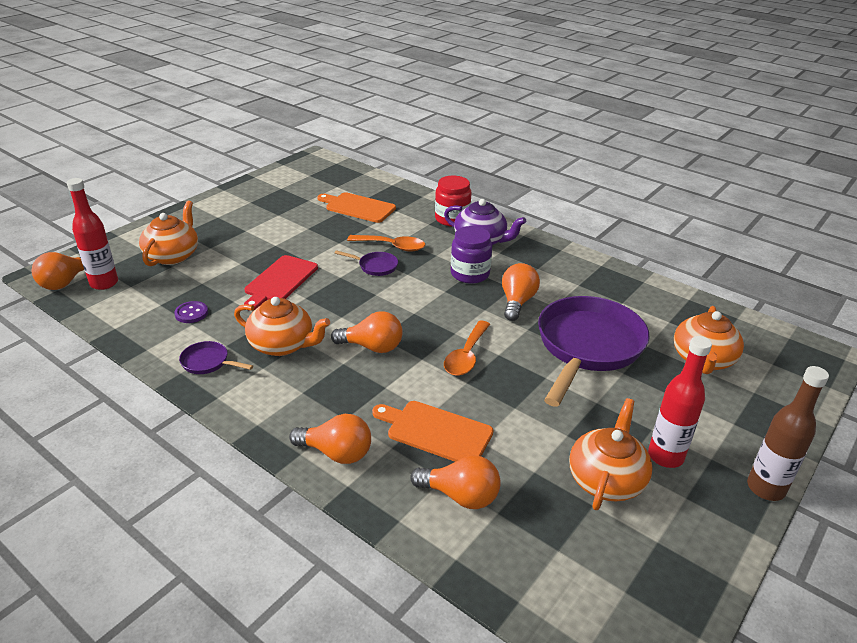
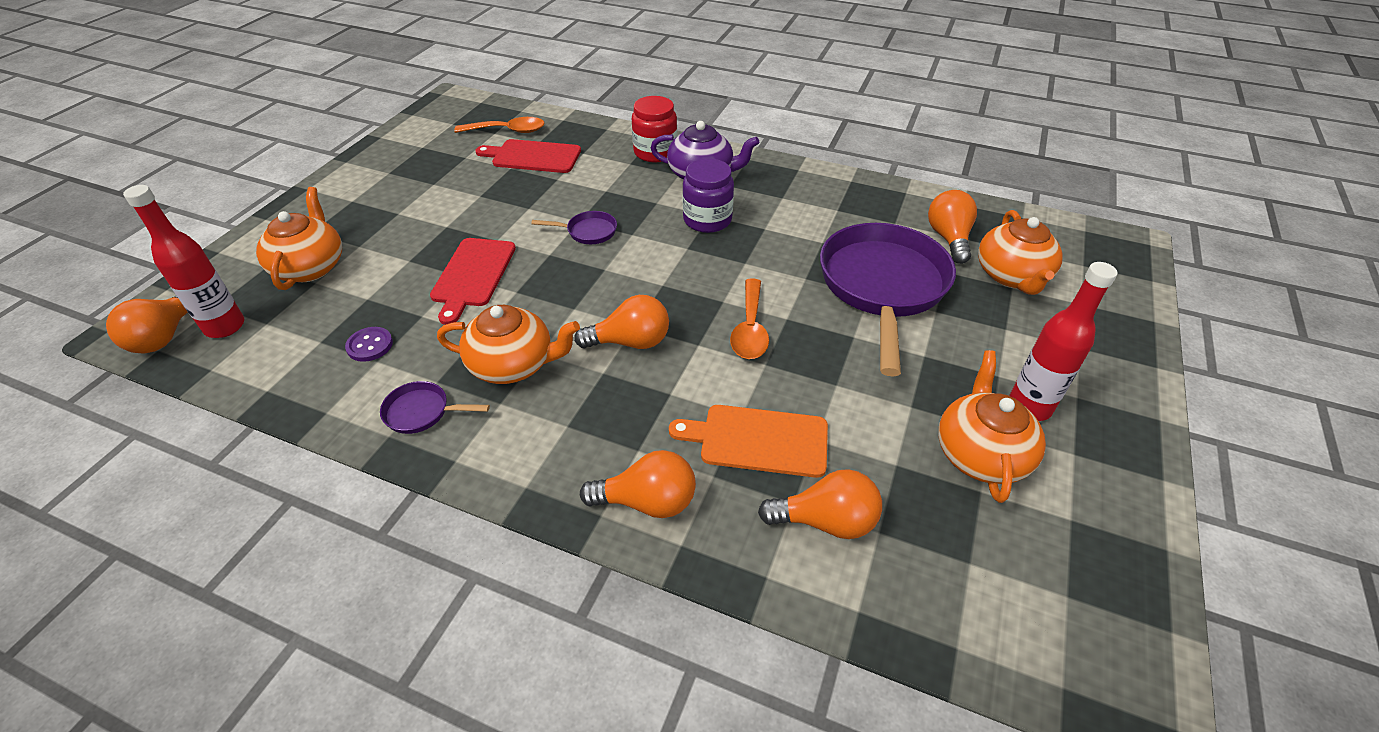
camera: 15 degrees left, 10 degrees up
(358, 207) = (533, 156): orange cutting board -> red cutting board
(392, 246) = (597, 201): orange spoon -> orange spoon (507, 131)
(517, 302) = (778, 246): orange light bulb -> orange light bulb (948, 238)
(765, 488) = (1149, 420): brown bottle -> none

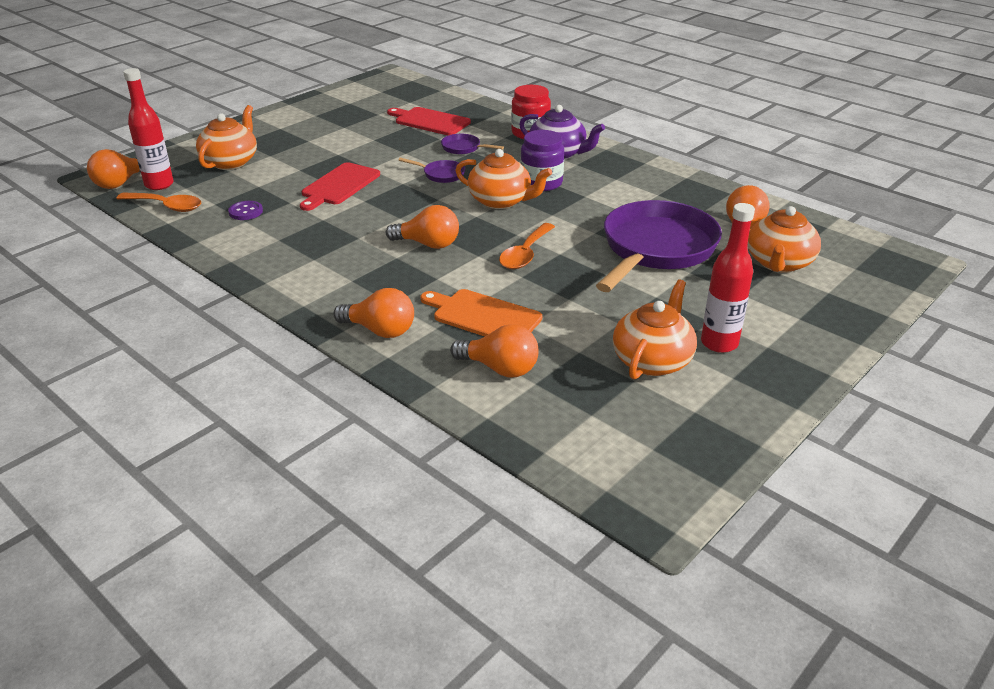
camera: 20 degrees right, 10 degrees down
(421, 412) = (259, 253): purple pan -> purple pan (463, 148)
(507, 131) = (420, 102): orange spoon -> orange spoon (166, 206)
(513, 364) = (336, 240): orange teapot -> orange teapot (501, 201)

